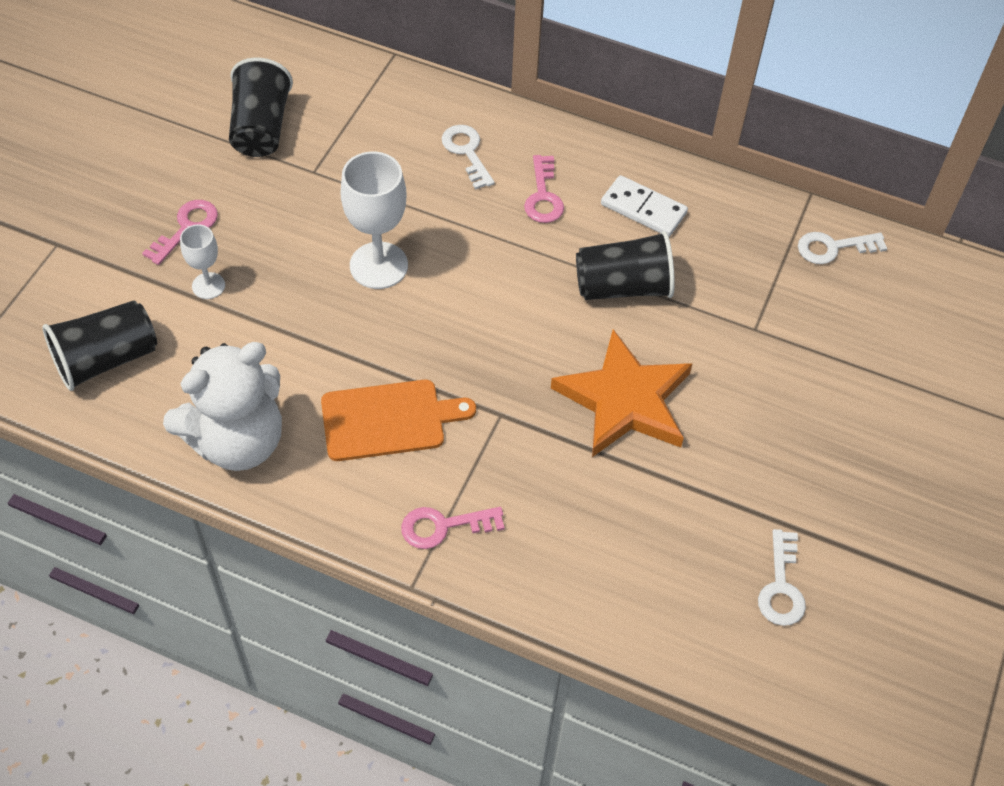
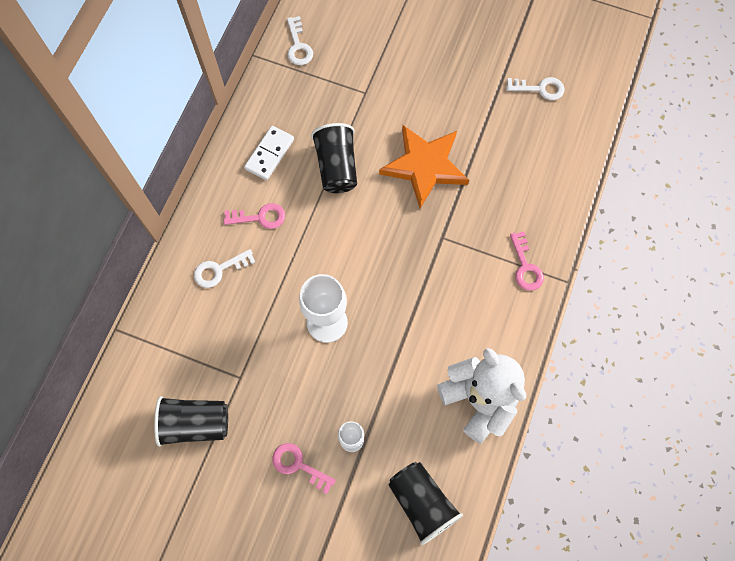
camera: 90 degrees left, 15 degrees up
(388, 420) = (453, 305): orange cutting board -> none

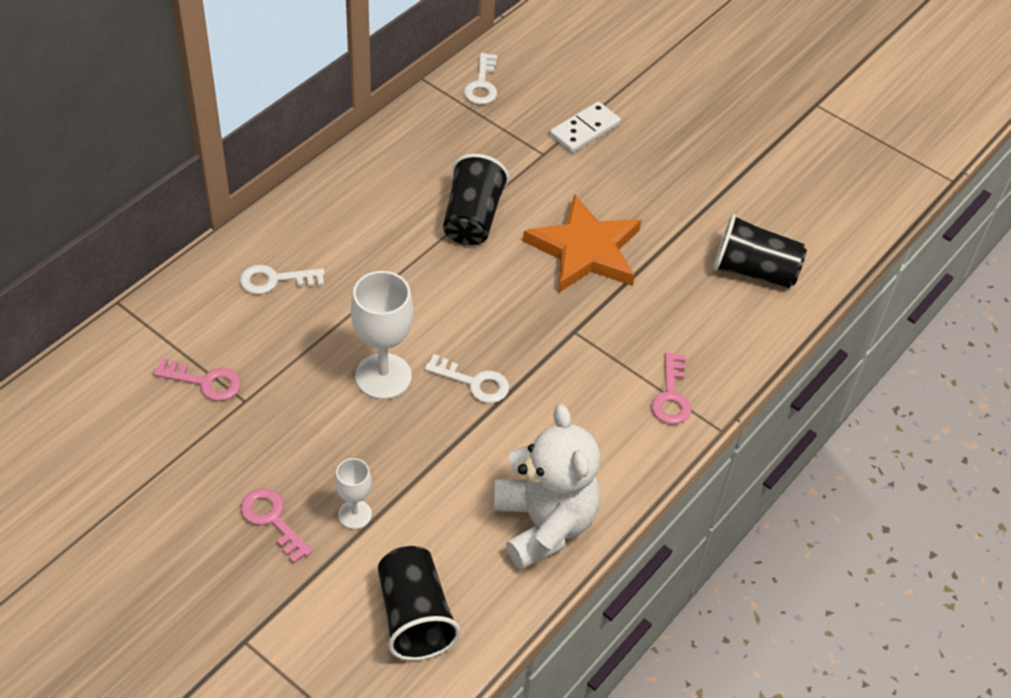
camera: 15 degrees right, 20 degrees down
(195, 423) = (164, 431): black cup -> black cup (754, 271)
(260, 217) = (351, 241): pink key -> pink key (205, 382)
(269, 154) = (395, 181): white domino -> white domino (585, 130)
(539, 89) = (771, 212): white key -> white key (473, 382)

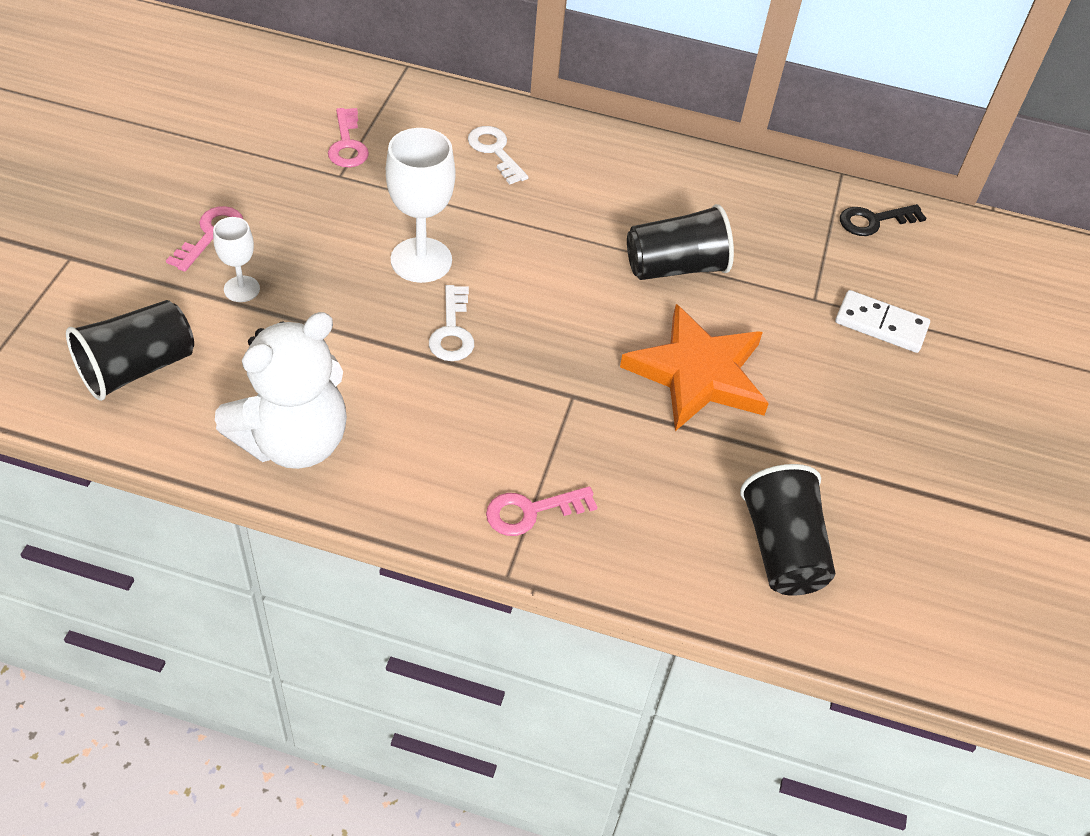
camera: 65 degrees right, 0 degrees up
(482, 84) = (874, 221): white key -> black key

